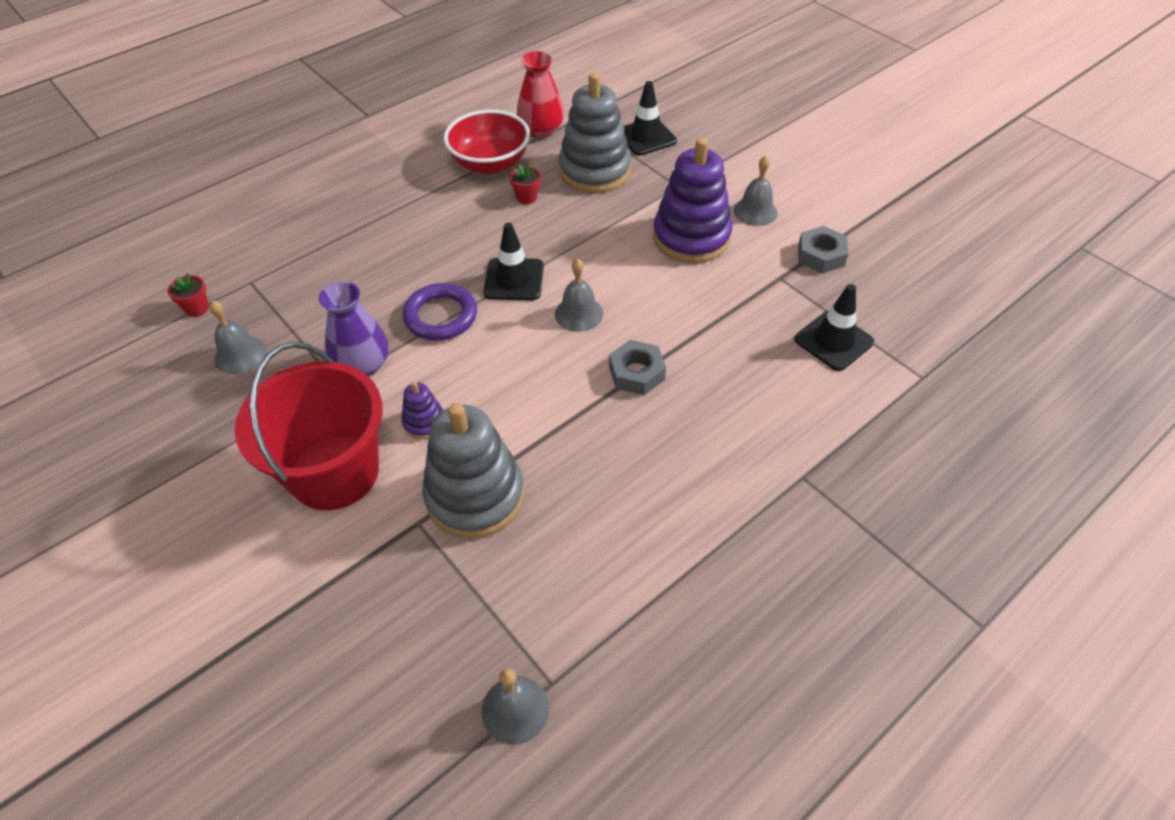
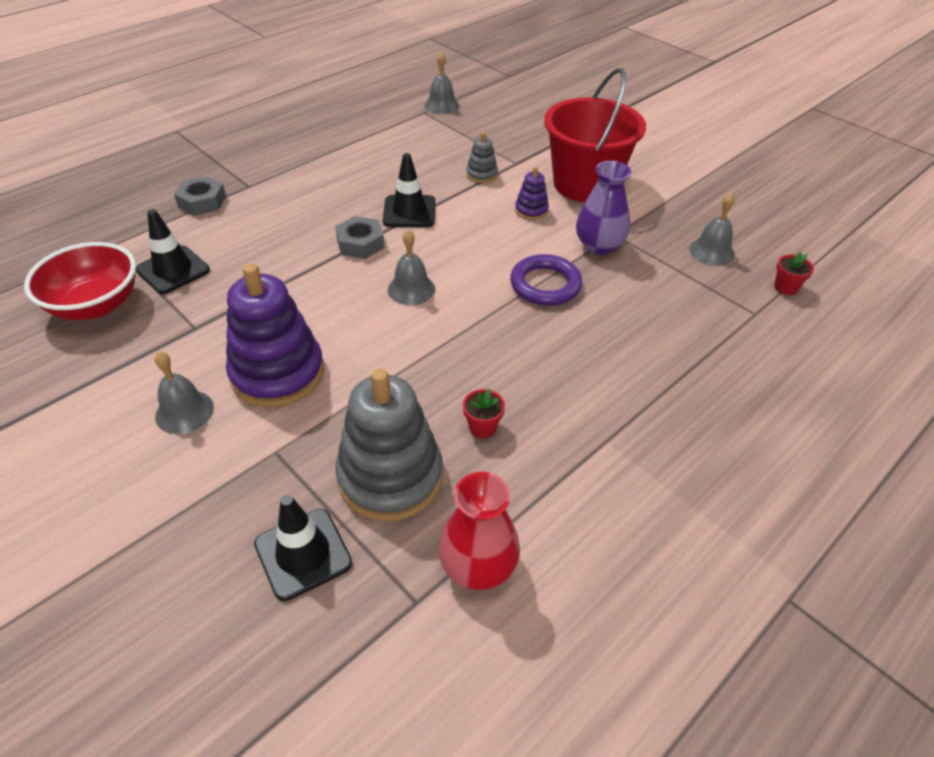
camera: 175 degrees right, 5 degrees down
(475, 495) = (481, 175): grey stacking toy -> grey stacking toy, size x0.46
(490, 164) = (545, 487): red bowl -> red bowl (96, 305)
(514, 279) = (480, 320): black traffic cone -> black traffic cone (409, 212)
(821, 255) = (134, 353): grey nut -> grey nut (202, 202)

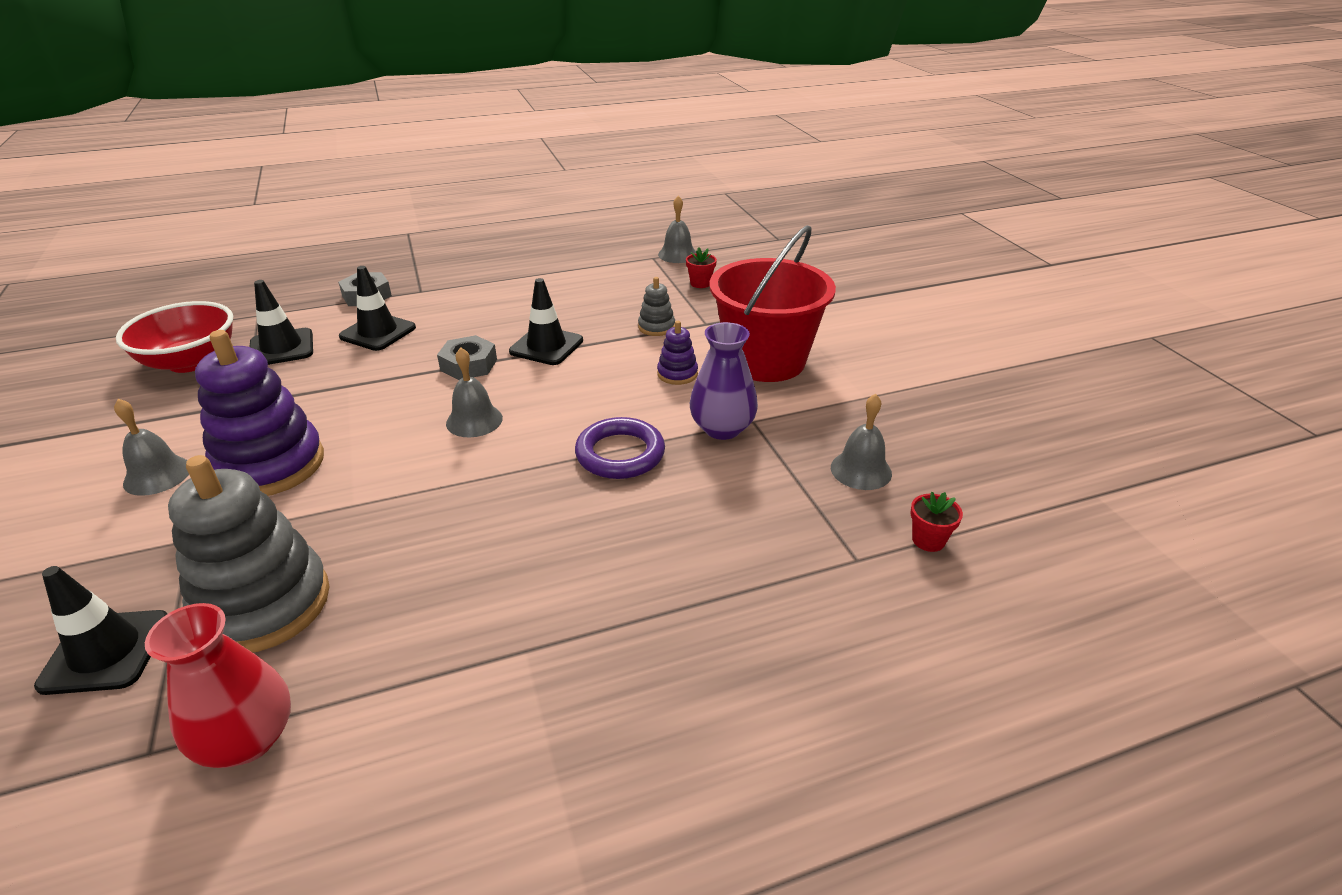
camera: 25 degrees right, 10 degrees down
(249, 234) = (378, 332): none -> black traffic cone
(482, 427) = (405, 585): red flower pot -> red flower pot (700, 283)

